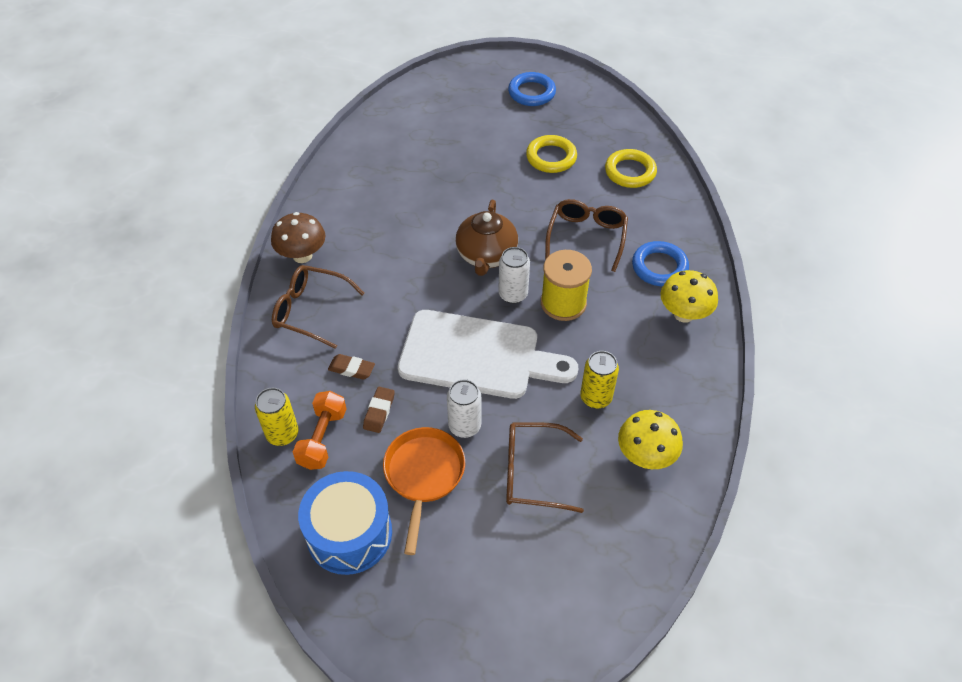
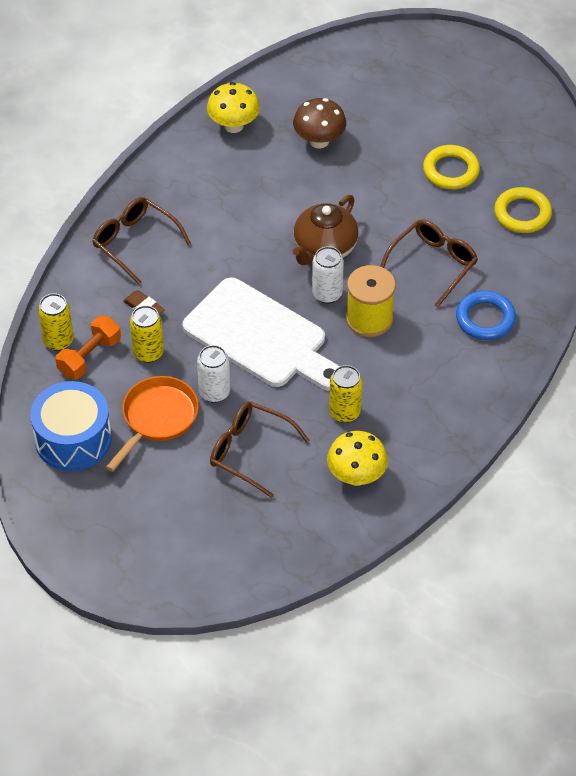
camera: 25 degrees right, 0 degrees up
(302, 255) = (153, 188): brown mushroom -> brown mushroom (319, 141)
(379, 411) = (148, 353): brown eraser -> yellow can
(531, 93) = (476, 92): blue ring -> none
(684, 314) = (477, 371): yellow mushroom -> yellow mushroom (233, 125)

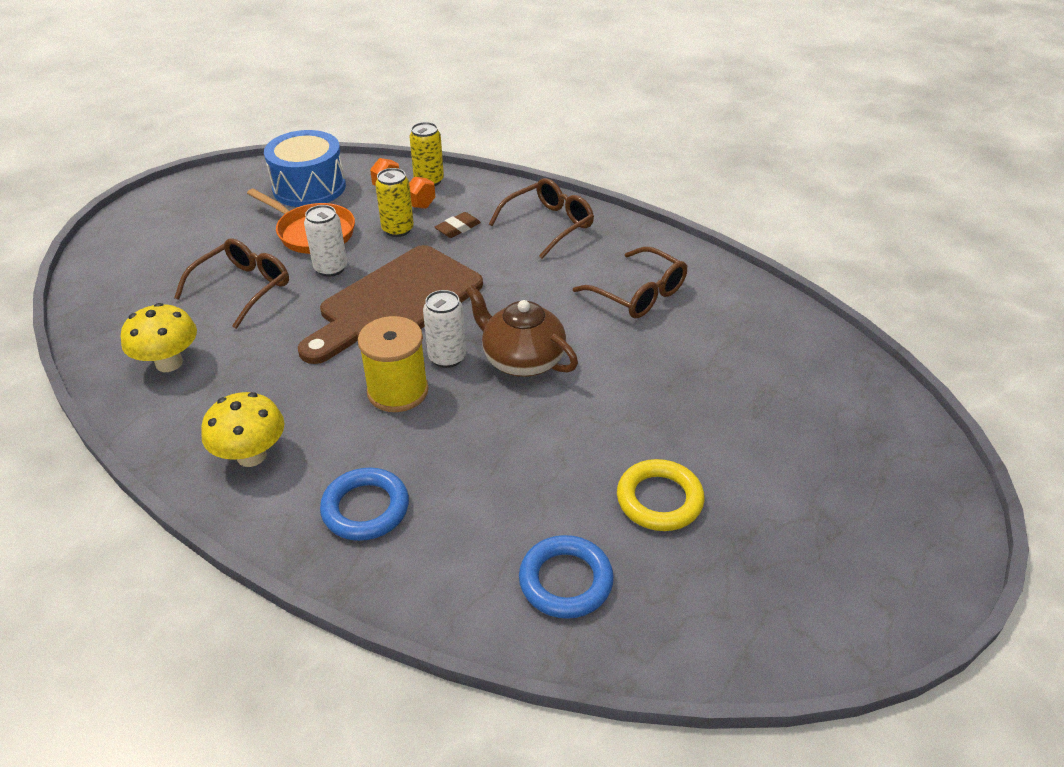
camera: 95 degrees right, 10 degrees down
(233, 125) = (731, 297): yellow mushroom -> yellow mushroom (251, 456)
(261, 337) = (395, 303): white cutting board -> brown cutting board
(319, 141) = (711, 367): brown mushroom -> none
(344, 412) = (263, 360): yellow can -> none
(433, 264) = (477, 461): brown glasses -> brown glasses (639, 294)
(522, 213) = (565, 581): yellow ring -> blue ring

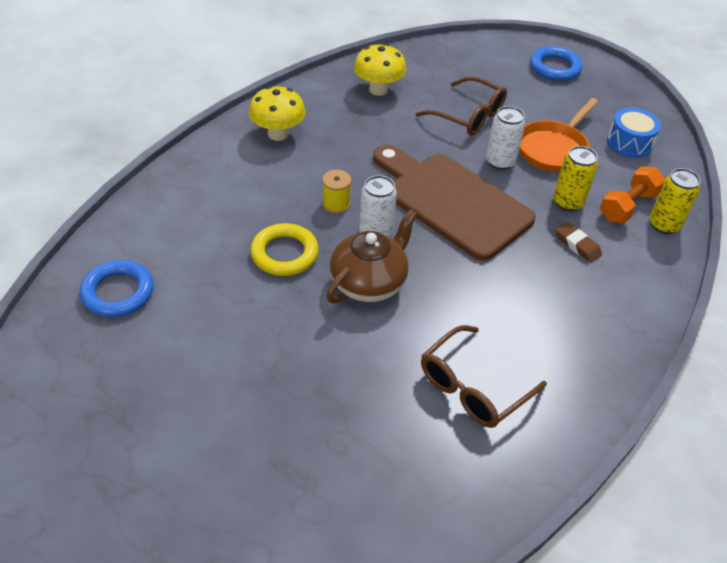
camera: 90 degrees right, 5 degrees up
(309, 187) = (629, 143): blue drum -> blue drum, size x0.64
(365, 508) = (216, 189): blue ring -> blue ring (555, 68)
(398, 391) = (336, 204): yellow spool -> yellow spool, size x0.56
(549, 225) = (597, 319): brown glasses -> none
(659, 499) = (180, 362): yellow ring -> yellow ring (284, 253)

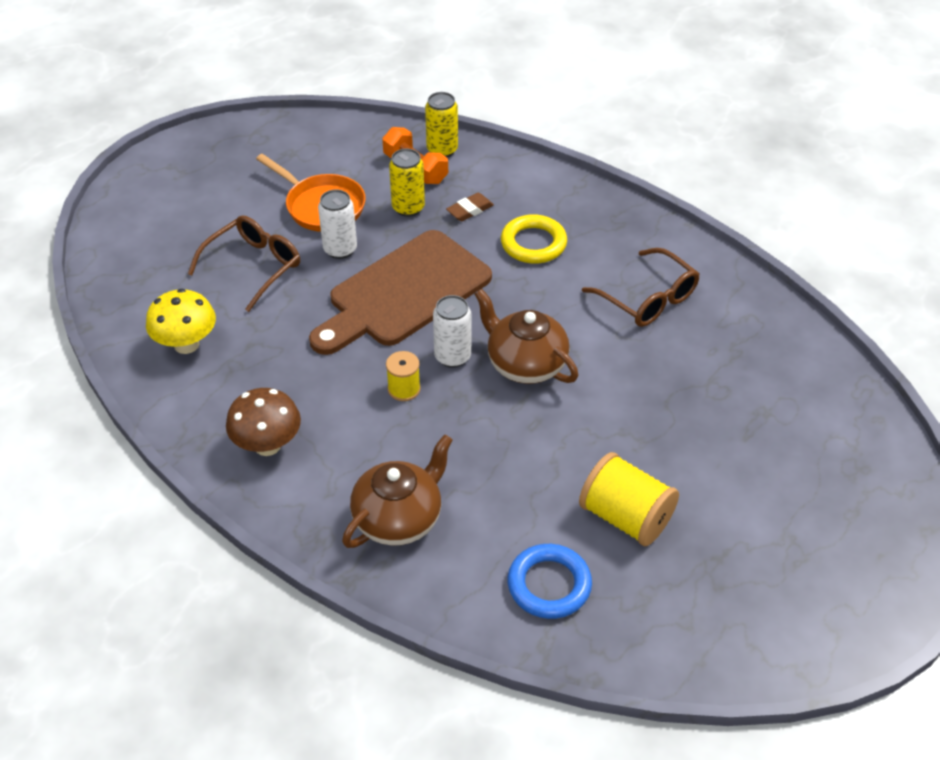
camera: 85 degrees left, 0 degrees up
(180, 349) = (625, 517): none -> yellow spool
(199, 204) = (399, 518): none -> brown teapot
(278, 134) = (267, 445): yellow mushroom -> brown mushroom
(284, 253) = (484, 434): yellow ring -> yellow ring (533, 243)
(555, 68) = (169, 185): blue ring -> none
(629, 143) = (318, 151): blue drum -> none

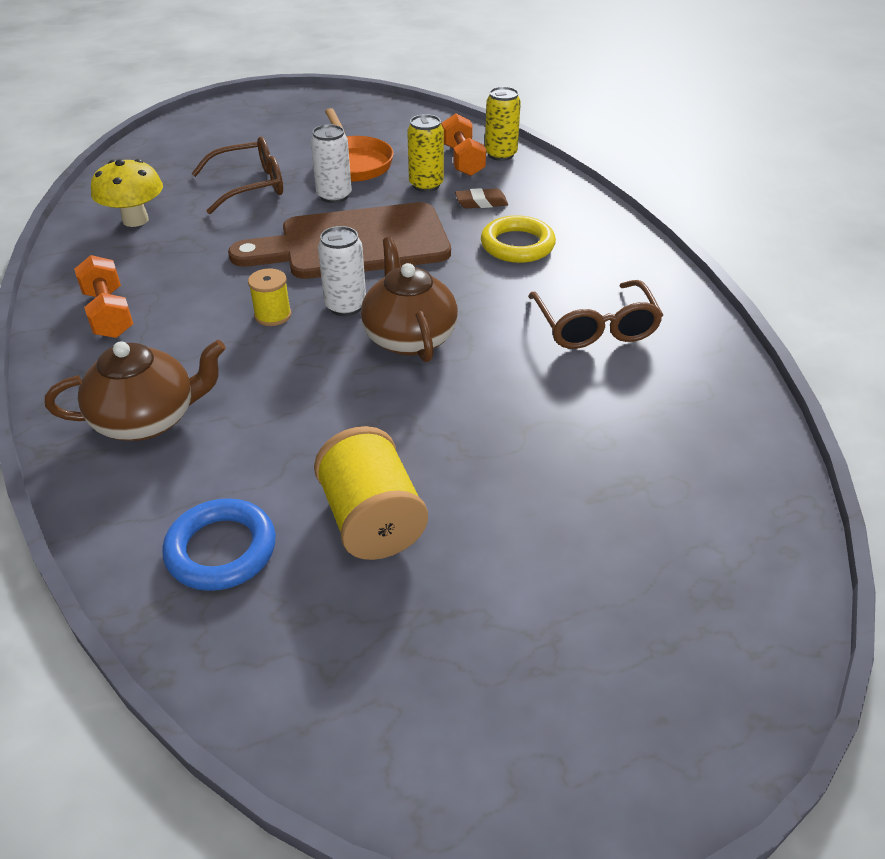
camera: 30 degrees right, 5 degrees down
(267, 445) = (109, 314): brown mushroom -> orange dumbbell

